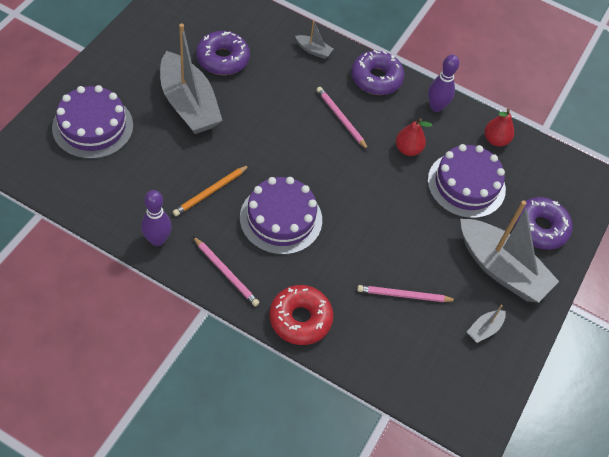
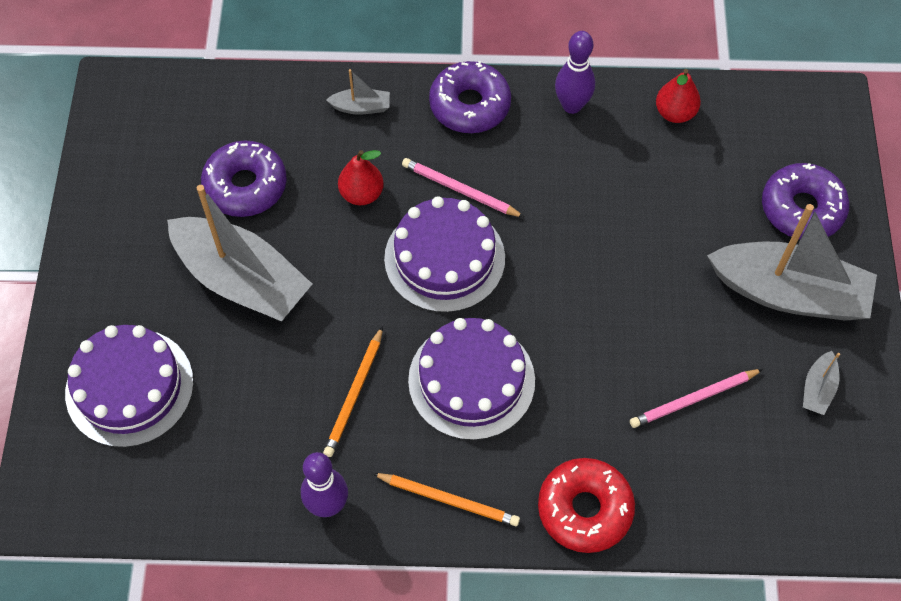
camera: 20 degrees left, 5 degrees up
(226, 272) = (448, 500): pink pencil -> orange pencil
(408, 149) = (573, 187): red pear -> red pear (361, 194)
(466, 185) = (676, 198): purple cake -> purple cake (444, 258)

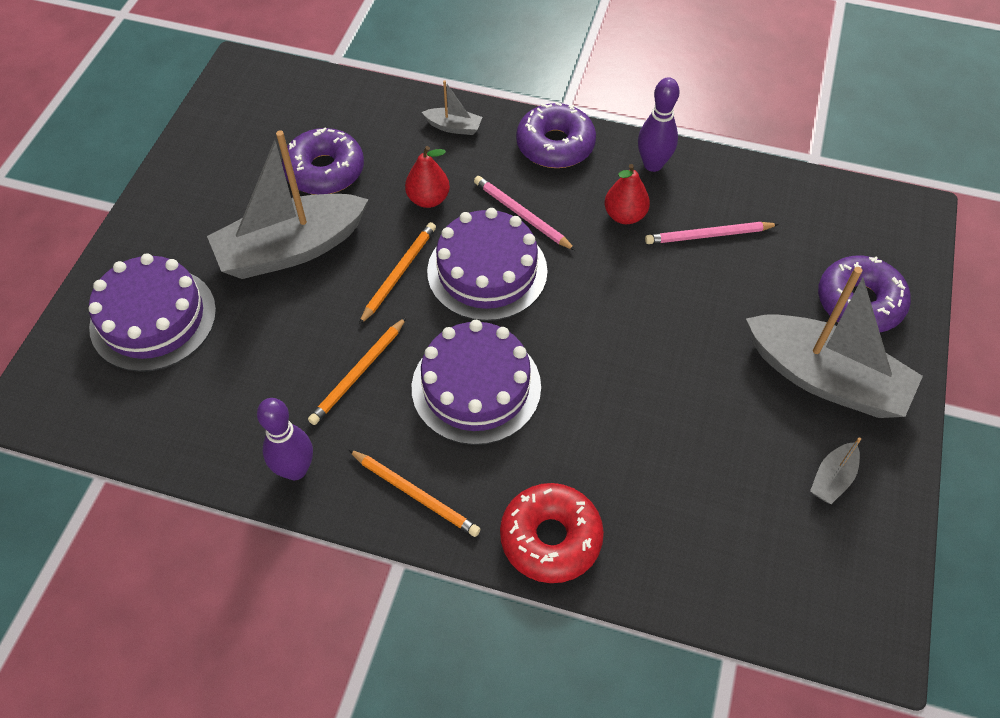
camera: 15 degrees right, 5 degrees down
(242, 280) = (291, 249): grey boat -> grey boat turned 105 degrees clockwise
(359, 281) = (399, 273): none -> orange pencil
(675, 113) = (752, 190): red pear -> red pear (625, 215)
(693, 399) = (696, 458): pink pencil -> pink pencil (708, 235)

